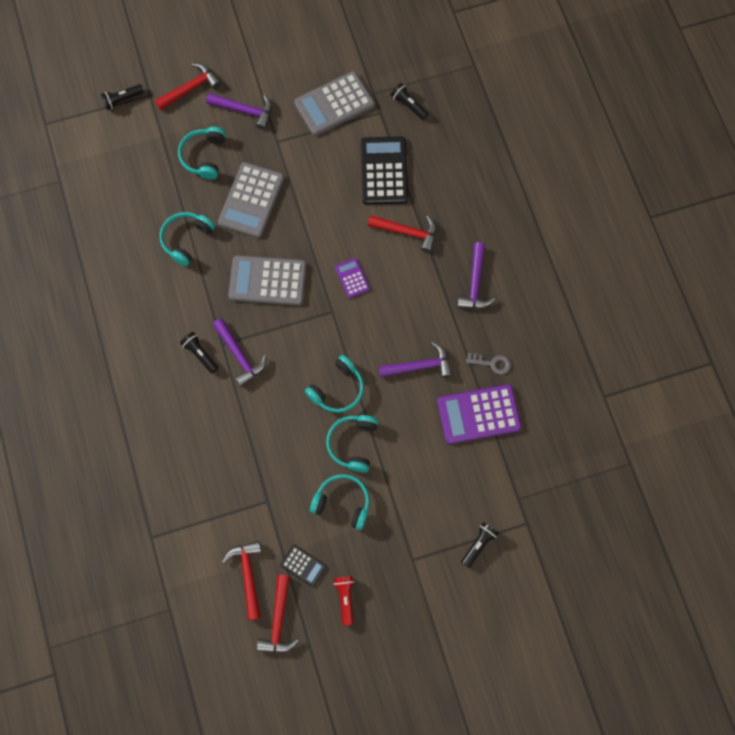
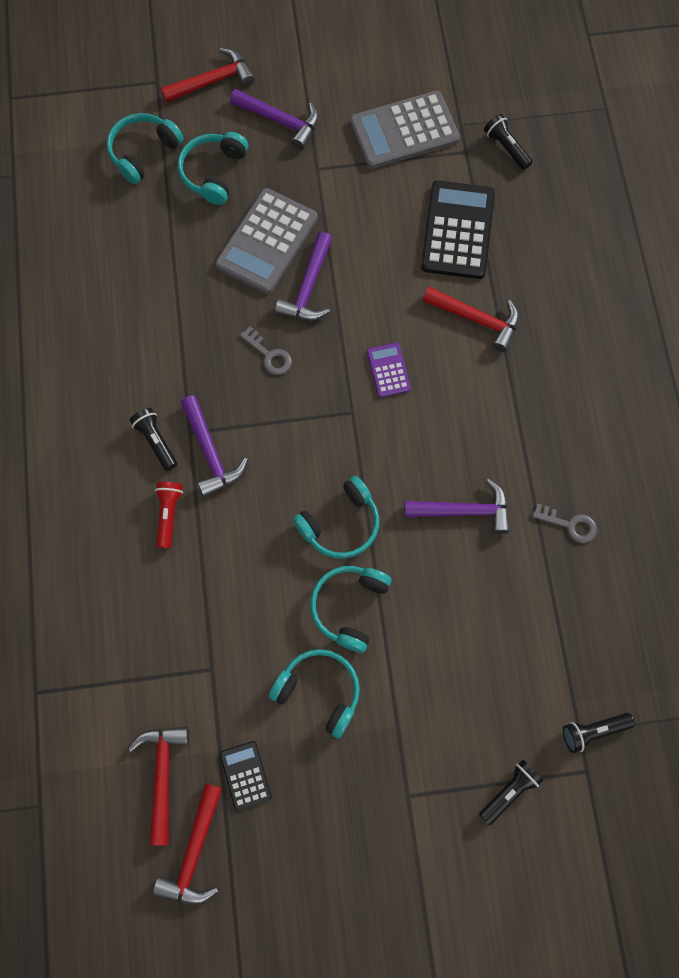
camera: 10 degrees right, 0 degrees up
(122, 100) = (119, 82): black flashlight -> black flashlight (593, 731)
(186, 239) = (168, 280): turquoise headphones -> turquoise headphones (144, 152)
(267, 281) = (269, 355): grey calculator -> grey key
(303, 565) = (245, 775): black calculator -> black calculator turned 150 degrees counterclockwise
(345, 598) = (298, 836): red flashlight -> red flashlight (169, 514)
(475, 283) = (562, 406): purple hammer -> purple hammer (308, 287)
(478, 414) = (539, 595): purple calculator -> none

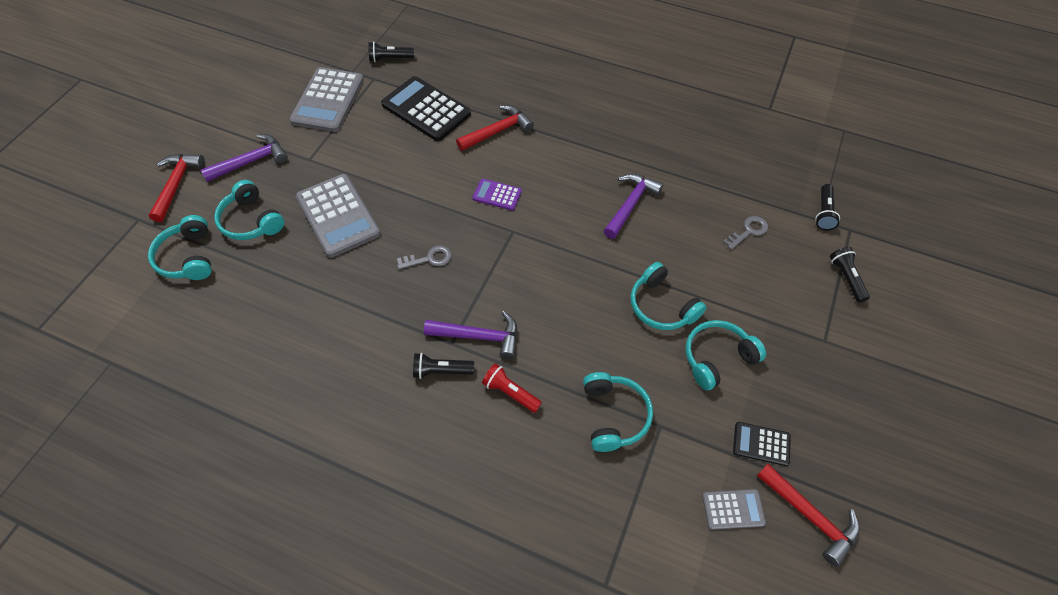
camera: 60 degrees left, 15 degrees down
(163, 775) = (733, 509): red hammer -> grey calculator
(308, 287) = (396, 209): purple hammer -> none
(340, 524) = (594, 280): turquoise headphones -> turquoise headphones (614, 415)
(569, 524) = (675, 156): grey key -> grey key (748, 231)

